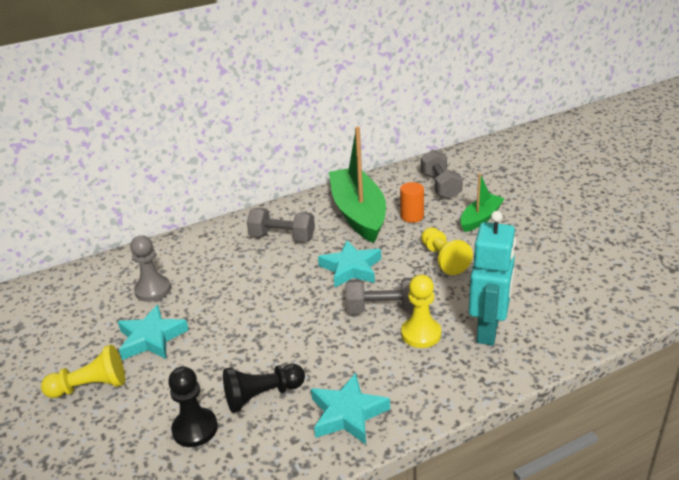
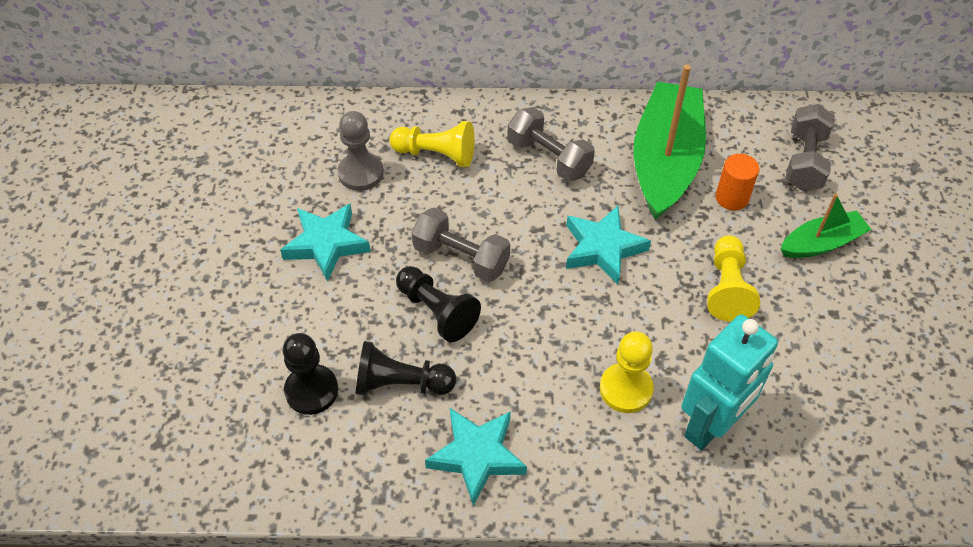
camera: 25 degrees right, 20 degrees up
(91, 386) = (237, 280): yellow pawn -> yellow pawn (436, 154)
(261, 344) = (437, 311): none -> black pawn
(383, 309) = (604, 330): grey dumbbell -> grey dumbbell (461, 258)

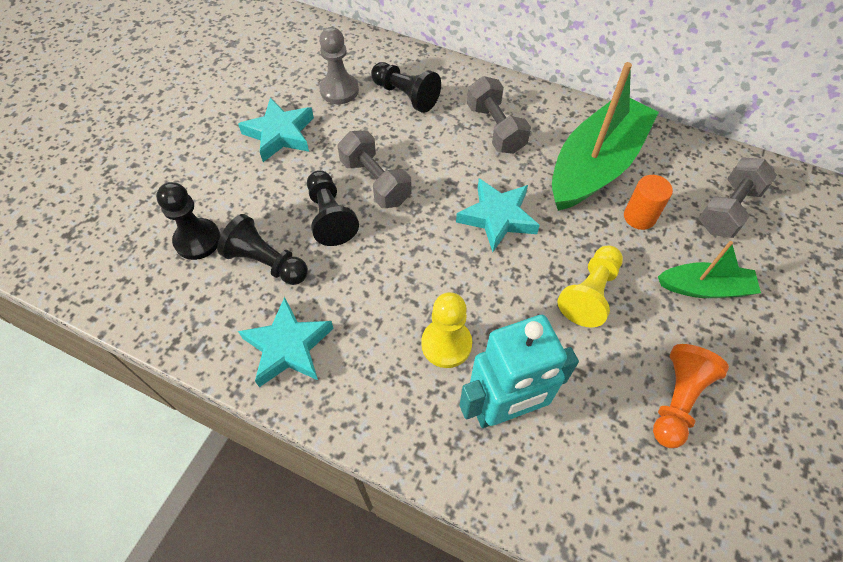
camera: 25 degrees right, 5 degrees up
(436, 154) = (406, 96): yellow pawn -> black pawn
(849, 353) = (677, 400): none -> orange pawn

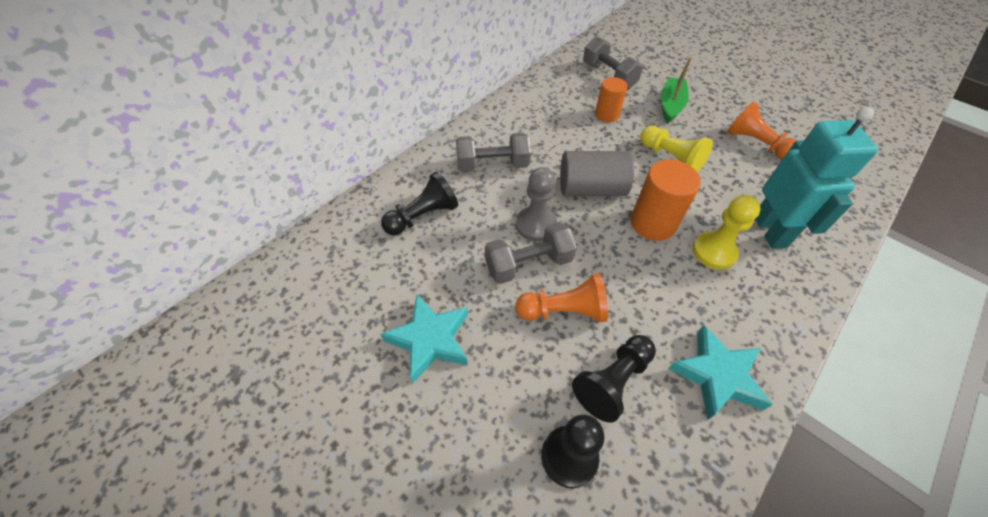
camera: 75 degrees left, 5 degrees down
(330, 217) = (563, 311): black pawn -> orange pawn
(339, 90) = (387, 270): grey pawn -> grey pawn (536, 225)
(467, 280) = (652, 223): none -> orange cylinder
(497, 217) = (591, 189): turquoise star -> grey cylinder
(595, 165) = (552, 121): green boat -> none

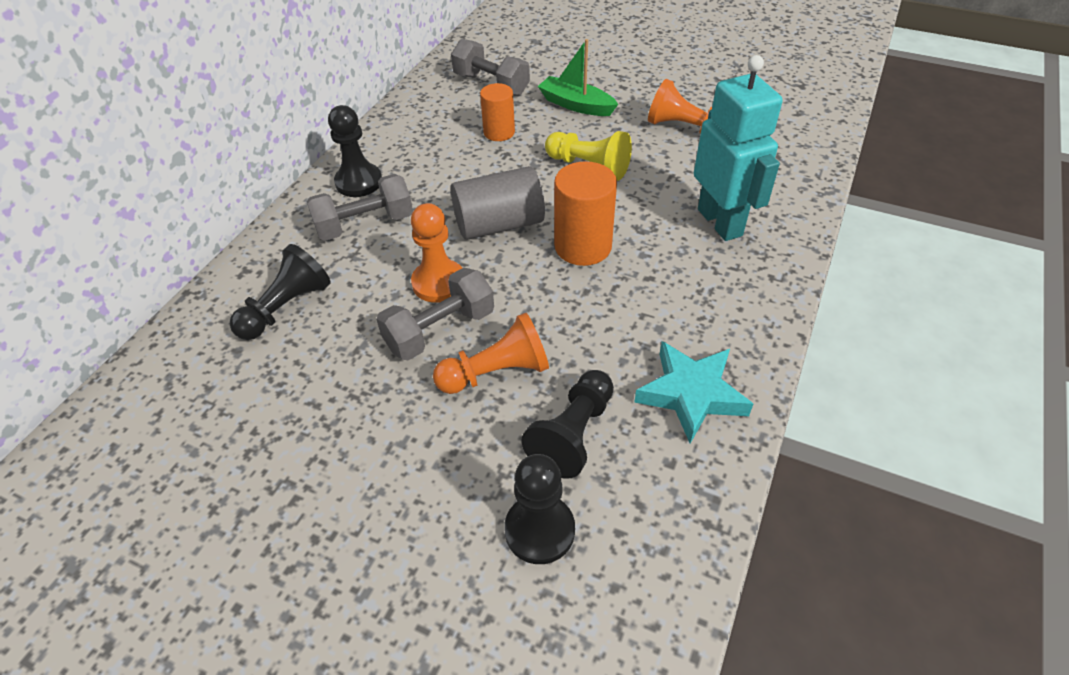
camera: 15 degrees left, 5 degrees down
(430, 340) = (333, 451): turquoise star -> none
(495, 131) = (359, 182): none -> black pawn
(536, 225) = (439, 283): grey pawn -> orange pawn
(670, 105) = (576, 105): green boat -> green boat turned 60 degrees counterclockwise
(714, 252) = (661, 261): yellow pawn -> none

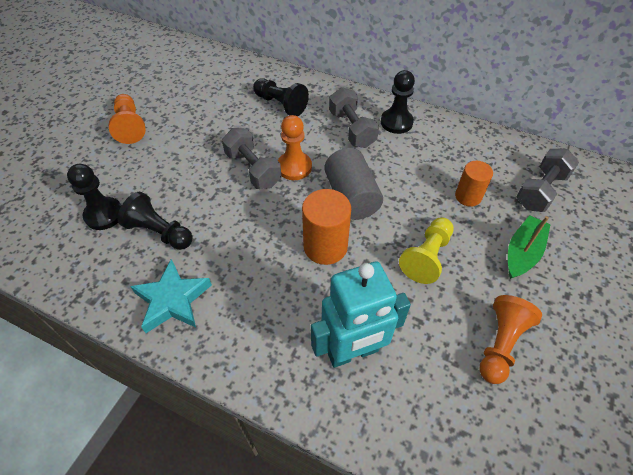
camera: 90 degrees right, 5 degrees up
(496, 372) = (214, 196): orange pawn -> orange pawn (130, 126)

